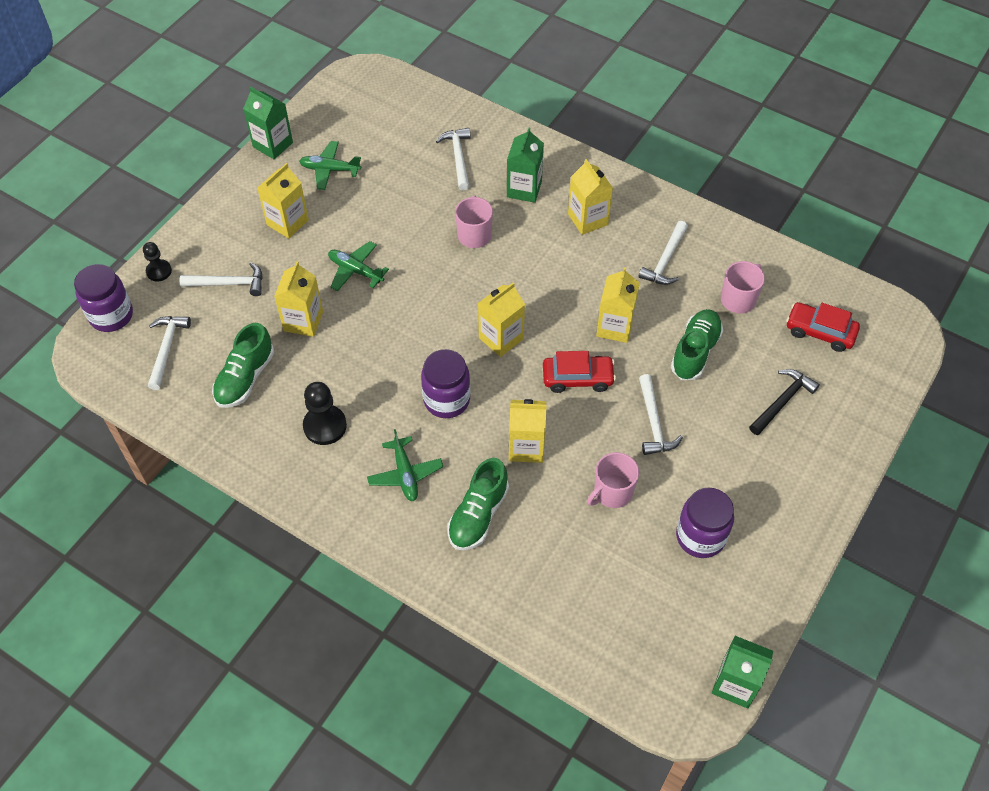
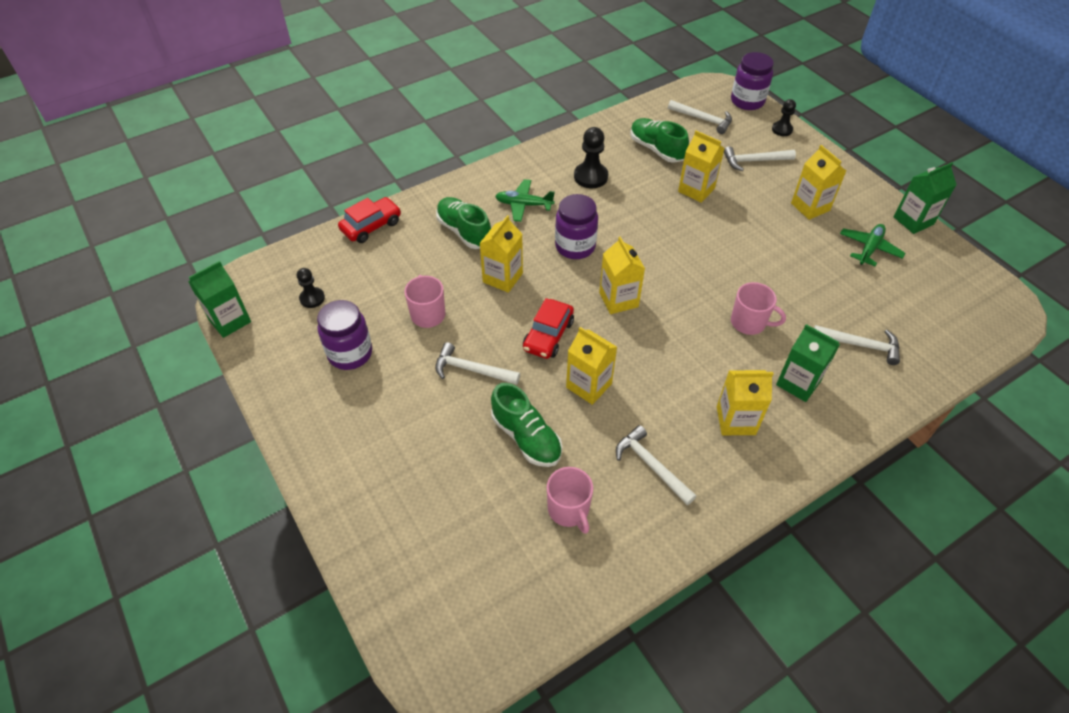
camera: 115 degrees right, 5 degrees down
(229, 283) = (753, 161): white hammer -> white hammer turned 60 degrees clockwise
(355, 270) = (737, 232): green plane -> none
(657, 617) = (312, 298): none -> black pawn
(783, 401) = (429, 484): black hammer -> none
(820, 332) = (486, 568): red car -> red car (371, 226)

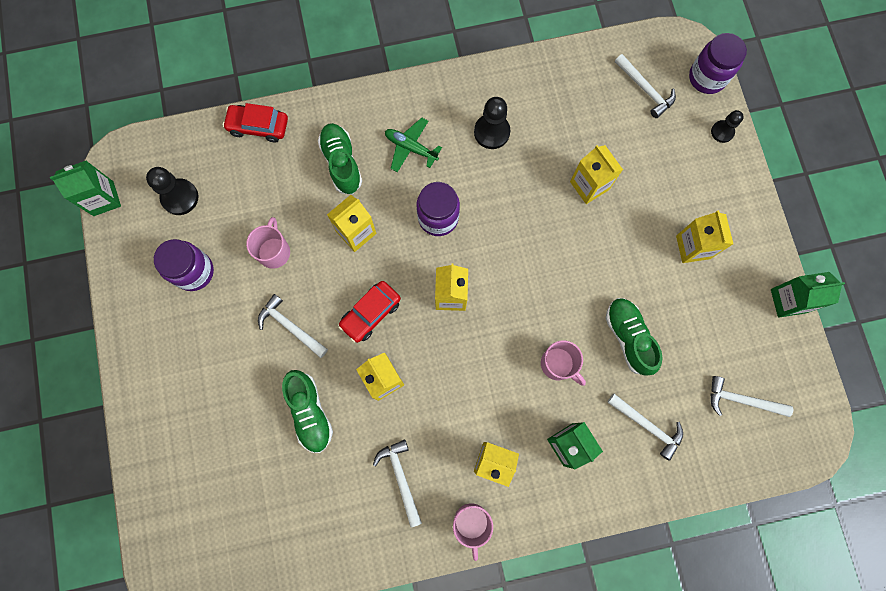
camera: 20 degrees right, 25 degrees up
(312, 298) = (180, 197): black pawn -> black pawn, size x1.58
(371, 226) = (258, 126): red car -> red car turned 150 degrees counterclockwise
(569, 510) = (316, 493): pink mug -> pink mug (471, 523)
(656, 149) = (575, 116): green shoe -> green shoe (628, 337)
(753, 161) = (668, 166): white hammer -> white hammer (741, 400)
(869, 248) = (722, 320): green plane -> none

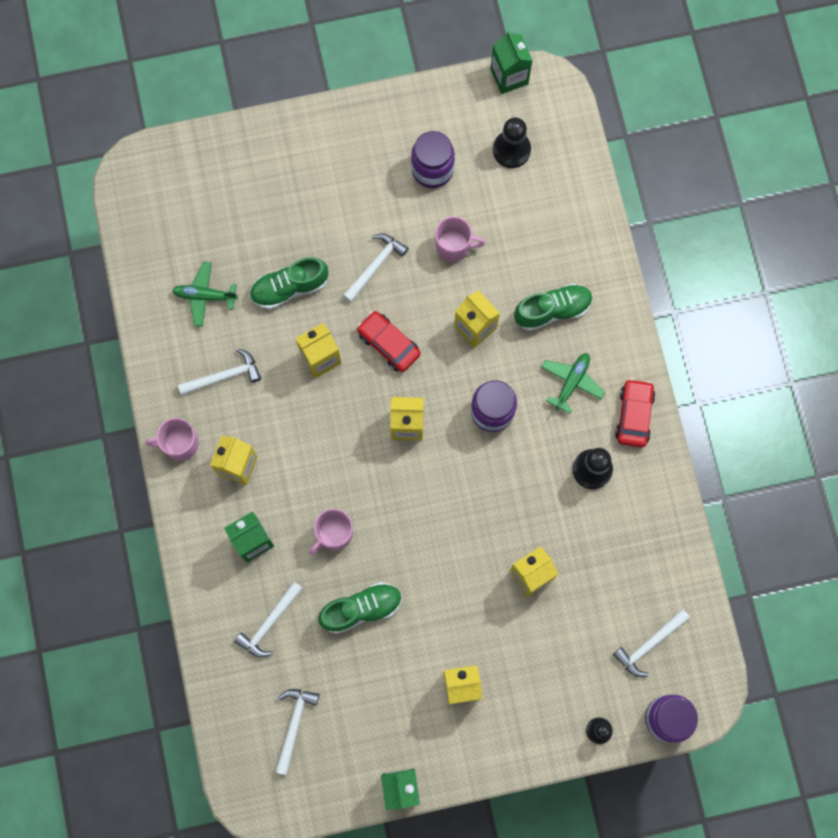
camera: 90 degrees right, 0 degrees up
(258, 126) = (592, 223): red car -> red car (634, 415)
(315, 501) = (205, 296): none -> green plane

